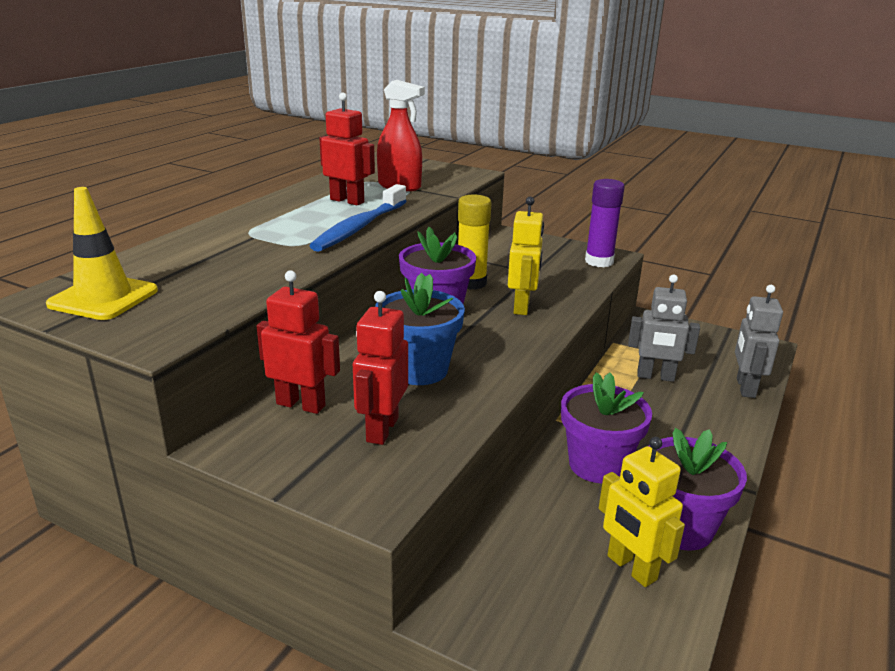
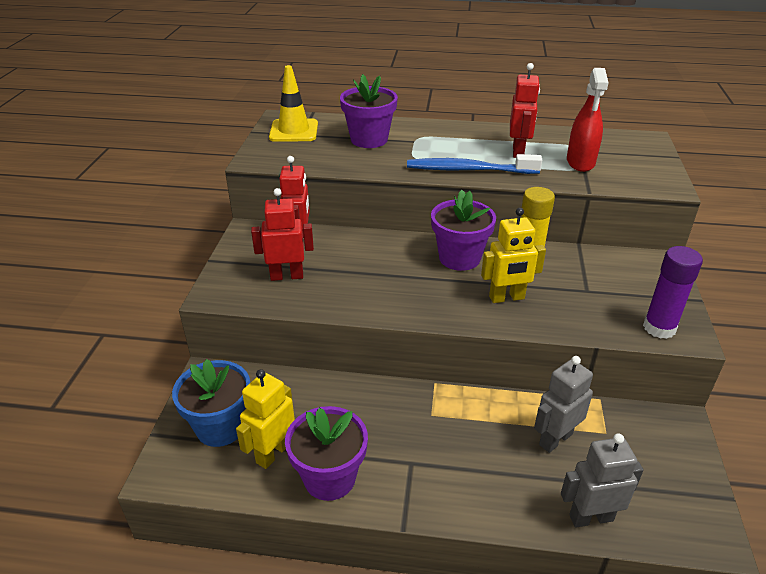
camera: 70 degrees right, 10 degrees up
(419, 370) = (367, 272): blue flower pot -> blue flower pot (220, 427)
(597, 465) = (385, 417): purple flower pot -> purple flower pot (369, 139)
(655, 377) = (555, 439): grey robot -> grey robot turned 60 degrees clockwise

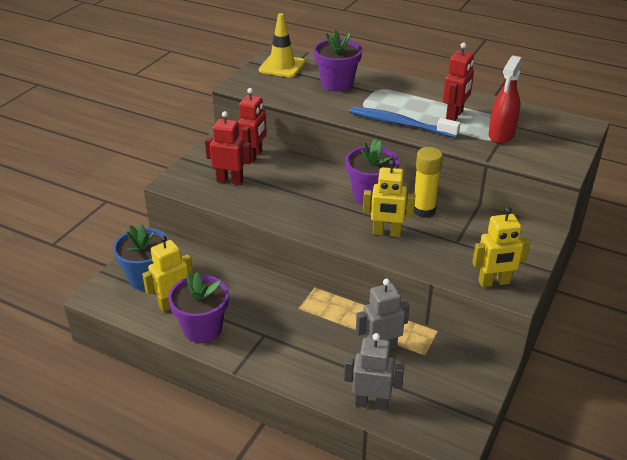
camera: 20 degrees right, 0 degrees up
(659, 328) = (494, 282): purple glue stick -> yellow robot

